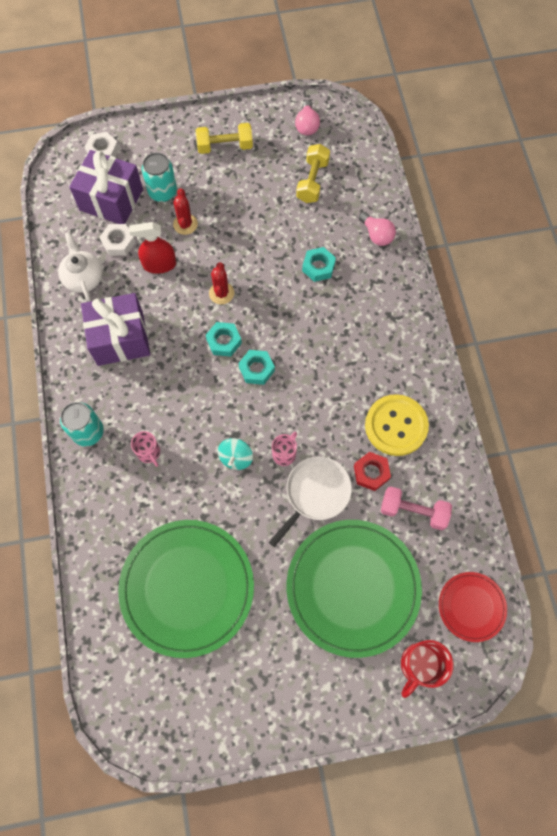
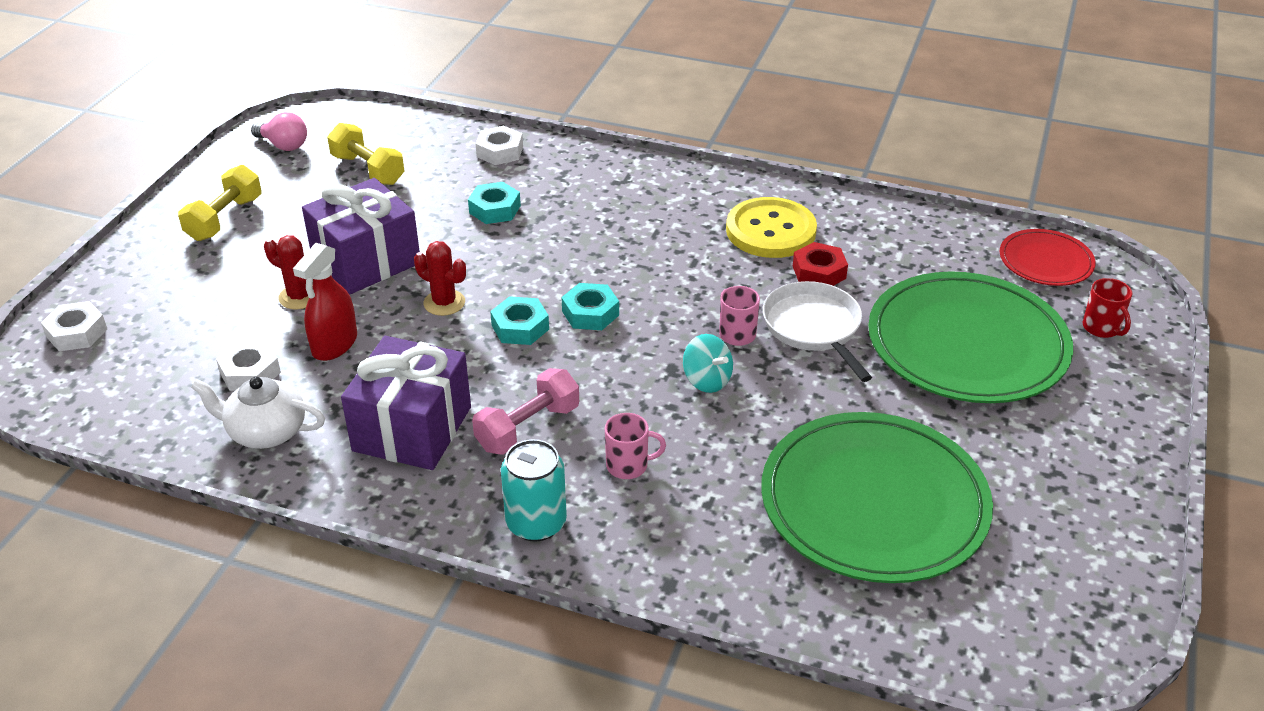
camera: 60 degrees left, 30 degrees down
(111, 200) = (170, 354): purple gift -> purple gift (366, 261)
(162, 192) = (222, 299): turquoise can -> none
(376, 235) = (500, 151): pink light bulb -> white nut
(413, 511) = (894, 259): pink dumbbell -> pink dumbbell (528, 428)
(419, 665) = (1101, 328): red mug -> red mug, size x0.64

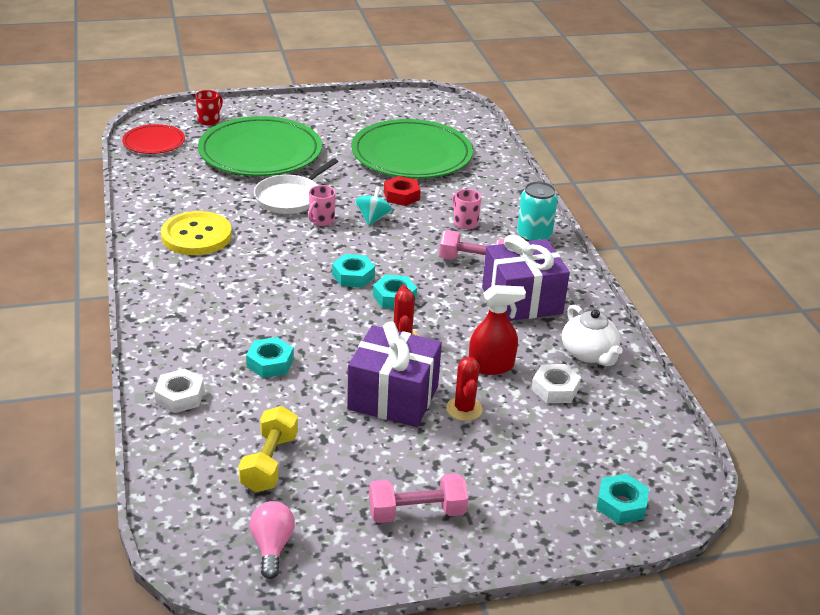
camera: 125 degrees left, 5 degrees down
(77, 333) = (621, 504): white nut -> turquoise nut
(225, 219) = (417, 512): yellow dumbbell -> pink dumbbell
(819, 272) = (230, 208): red nut -> red nut (401, 196)

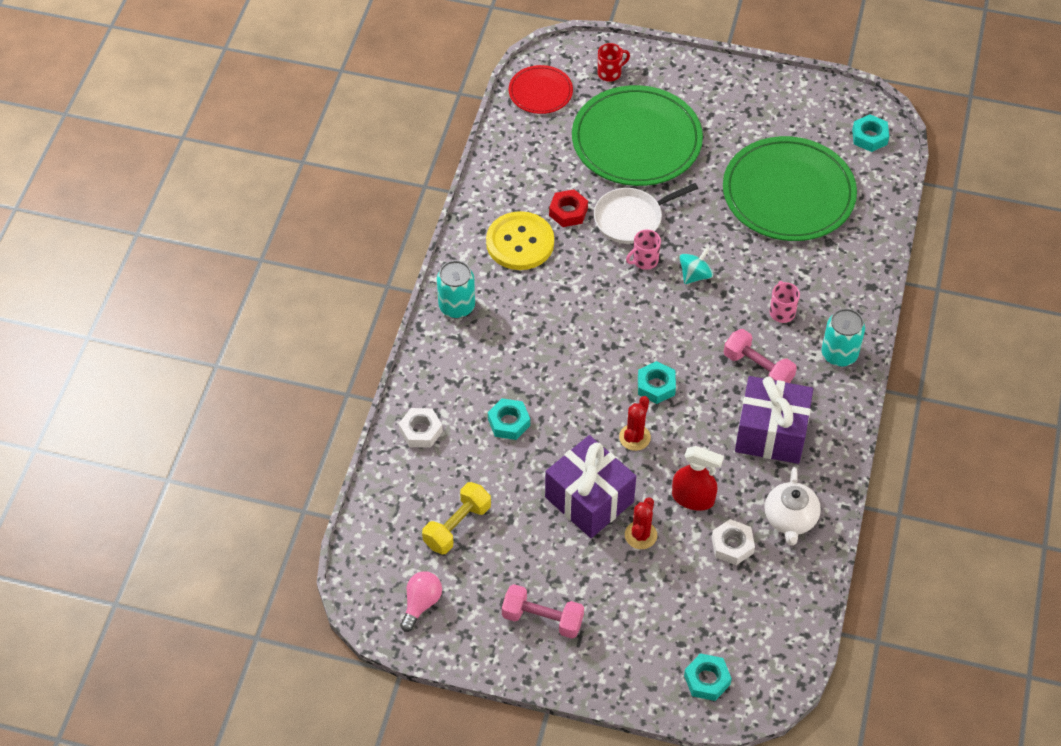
camera: 30 degrees right, 20 degrees up
(160, 293) = (457, 306): none -> turquoise can
(353, 276) = (634, 345): turquoise nut -> turquoise nut (869, 137)
(401, 196) = (741, 252): red nut -> red nut (568, 212)

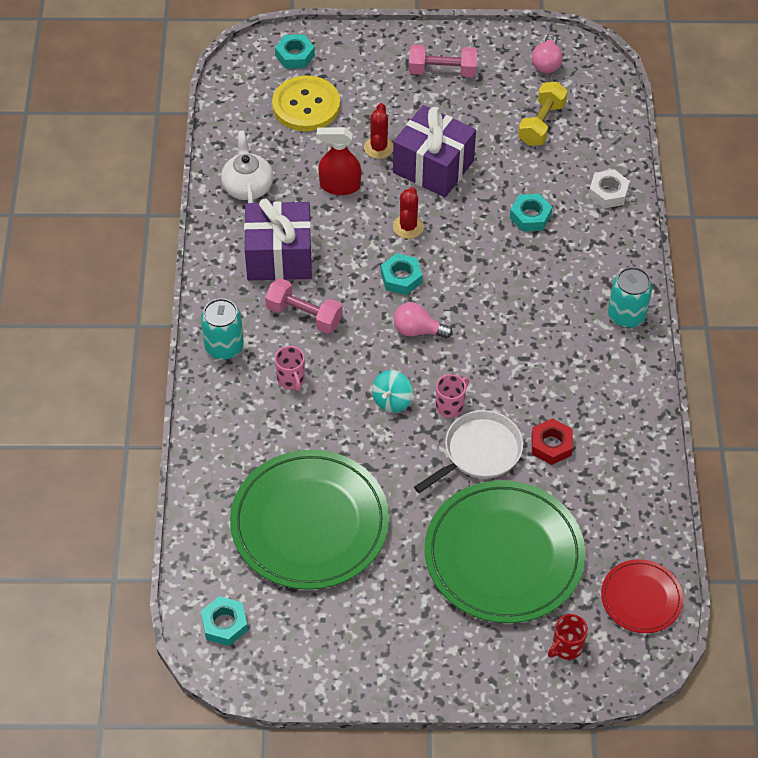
camera: 165 degrees right, 0 degrees up
(520, 242) = (590, 398): yellow button -> yellow button (306, 105)
(654, 332) = (418, 330): none -> pink light bulb
(732, 545) = (295, 155): white nut -> none

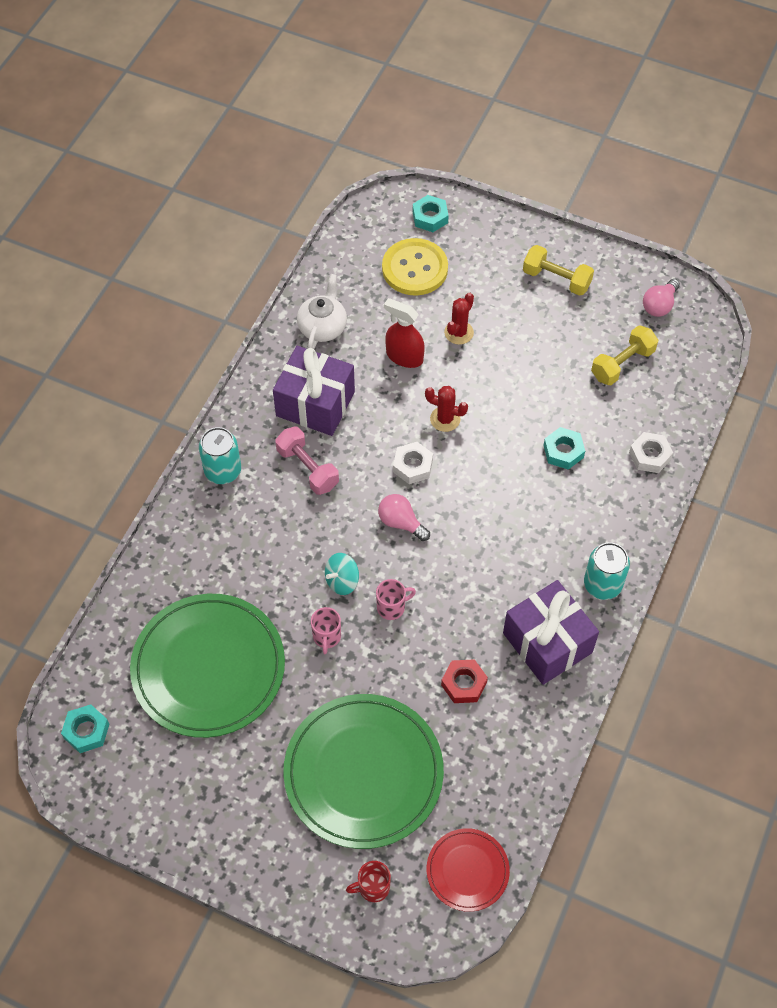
camera: 25 degrees right, 5 degrees up
(291, 379) = (264, 524): pink mug -> pink mug (327, 637)
(401, 278) = (413, 466): turquoise nut -> white nut
(408, 227) = (445, 419): red cactus -> red cactus turned 75 degrees clockwise
(433, 167) = (499, 369): purple gift -> purple gift (547, 643)
(442, 71) = (556, 279): pink dumbbell -> yellow dumbbell
(479, 452) = (394, 663): white pan -> none

